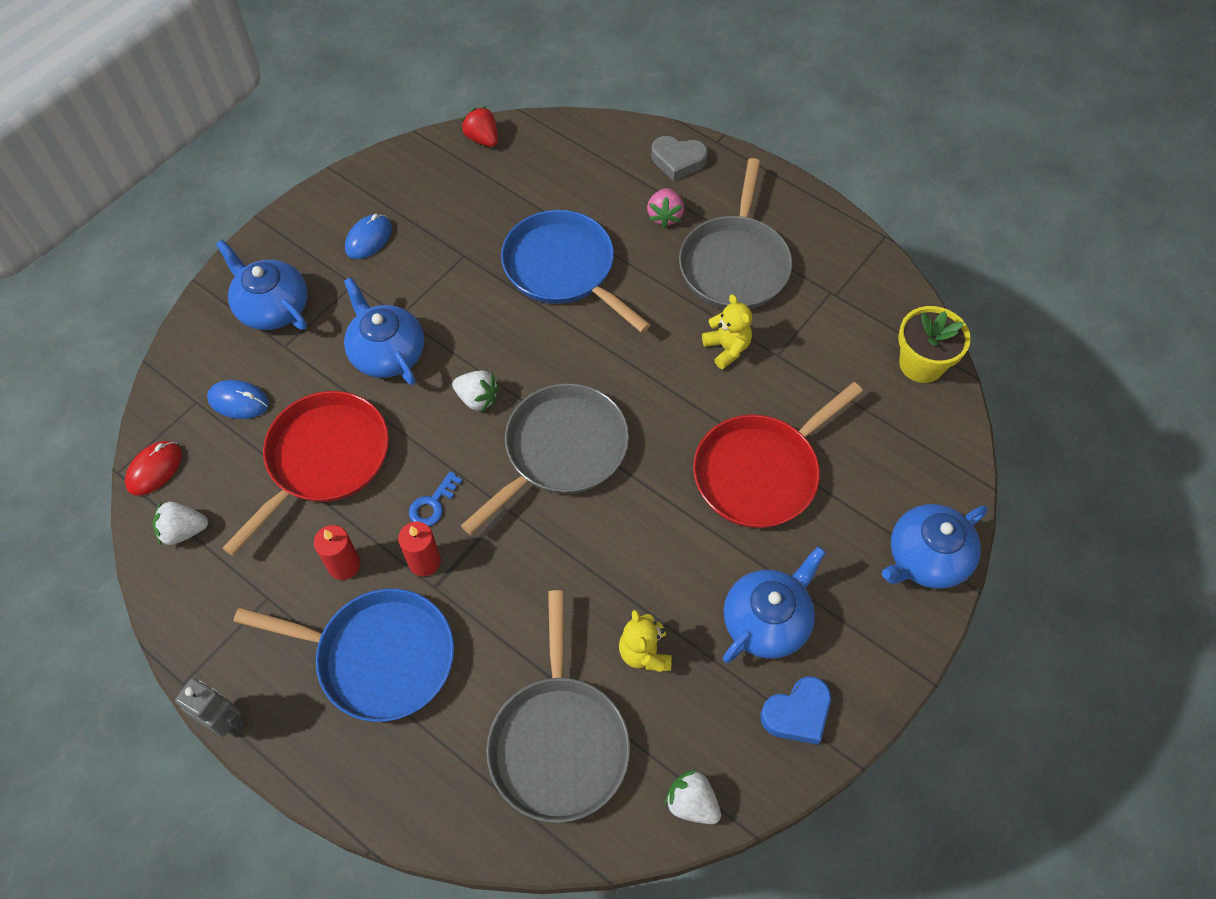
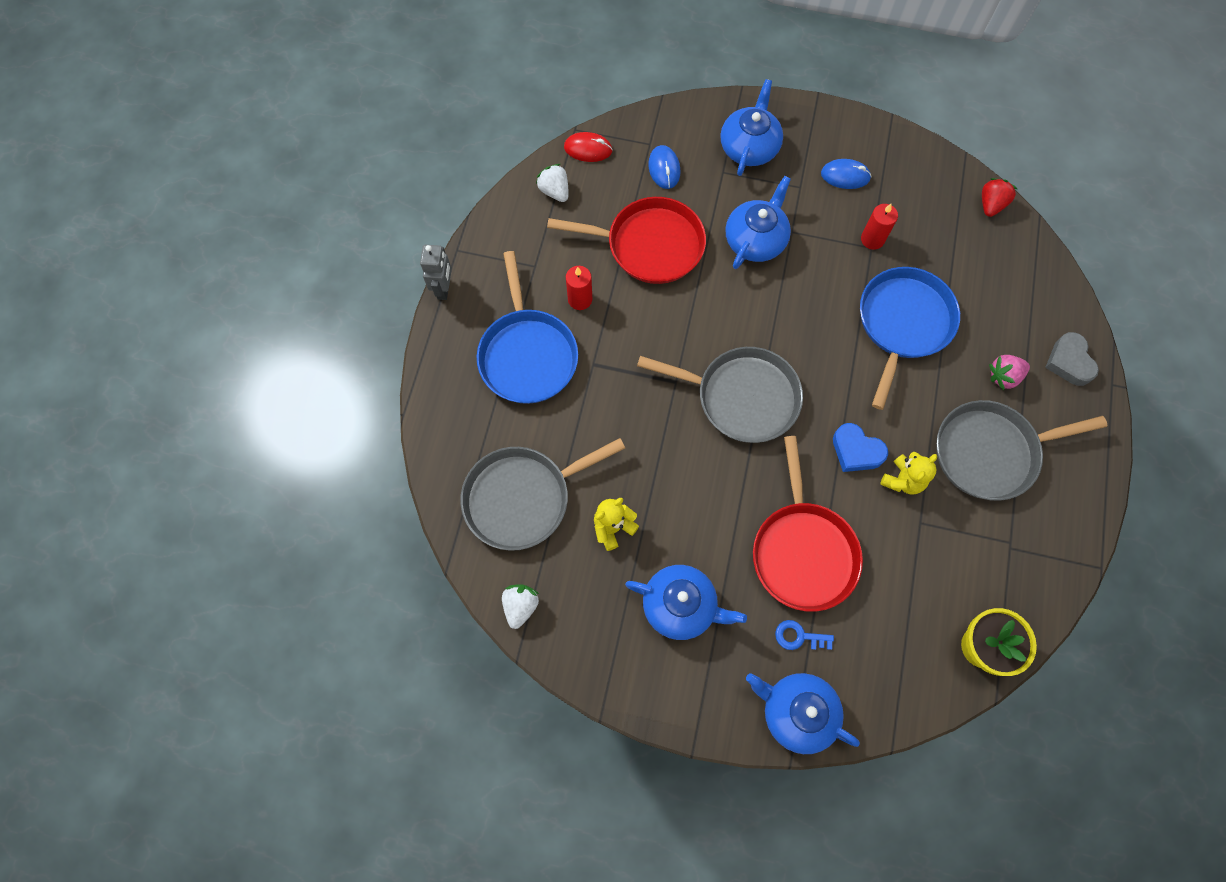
camera: 65 degrees right, 10 degrees up
(424, 561) = (608, 348): red candle -> red candle (872, 239)
(432, 504) = (653, 331): blue key -> blue key (799, 636)
(477, 398) = (752, 319): white strawberry -> none
(760, 472) = (803, 552): red pan -> red pan turned 120 degrees counterclockwise
(797, 713) = (619, 656): blue heart -> blue heart (856, 451)

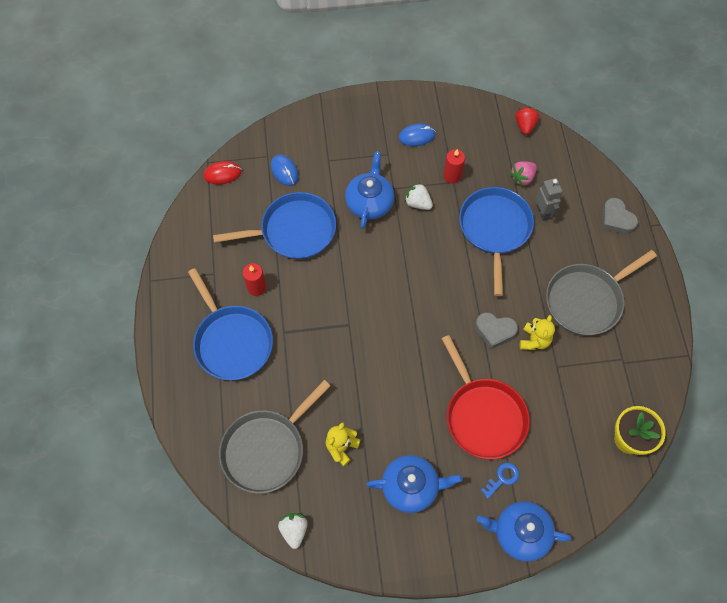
camera: 20 degrees left, 5 degrees down
(444, 289) = (150, 313): grey robot -> grey robot (543, 212)
(555, 191) = (209, 213): white strawberry -> white strawberry (418, 203)
(650, 245) = (294, 230): red pan -> blue pan
(742, 397) = (400, 320): grey pan -> none
(749, 147) = (341, 136): blue teapot -> none
(799, 636) = (502, 478): blue key -> blue key turned 150 degrees clockwise
(856, 451) = (495, 331): blue heart -> grey heart
(1004, 376) = (576, 244): pink strawberry -> pink strawberry (522, 178)

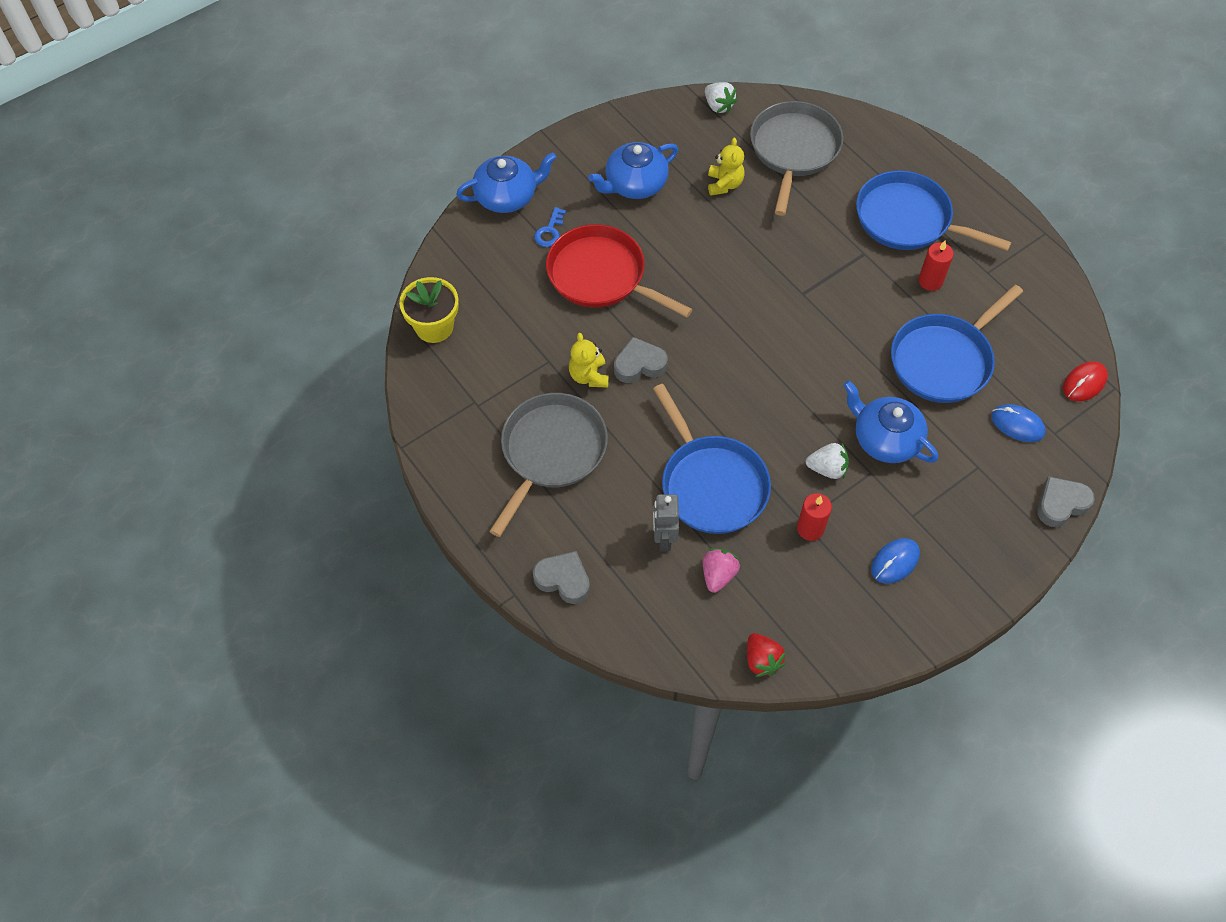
camera: 150 degrees right, 5 degrees down
(299, 119) = (1061, 504): none -> grey heart
(369, 202) = (885, 439): blue teapot -> blue teapot turned 150 degrees clockwise
(543, 212) = (664, 539): grey robot -> grey robot turned 45 degrees clockwise

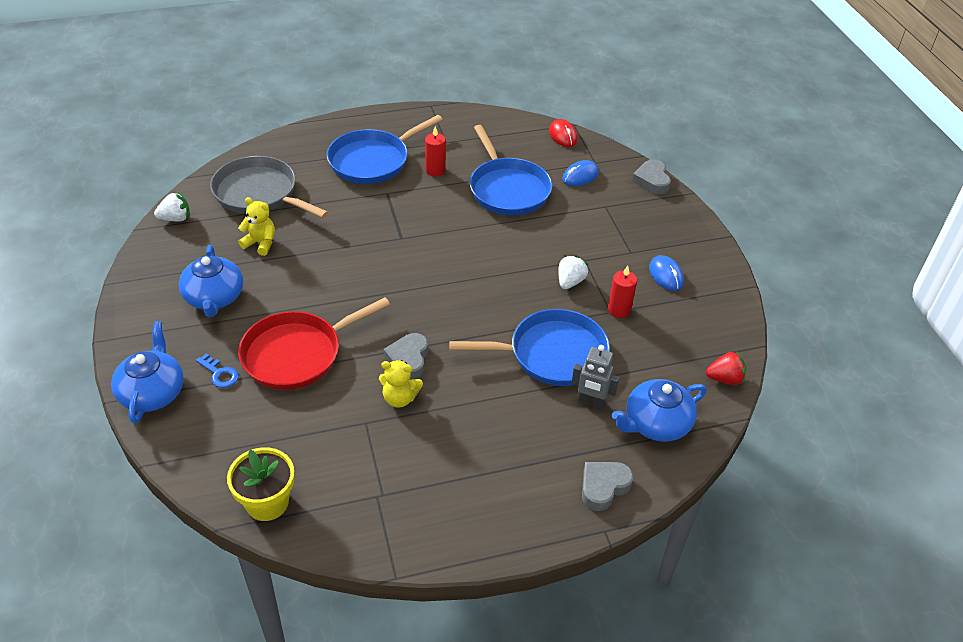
camera: 70 degrees left, 15 degrees down
(551, 451) = (465, 452): grey pan -> none
(718, 575) = (639, 379): pink strawberry -> none
(885, 439) = (559, 242): blue teapot -> blue teapot (656, 424)

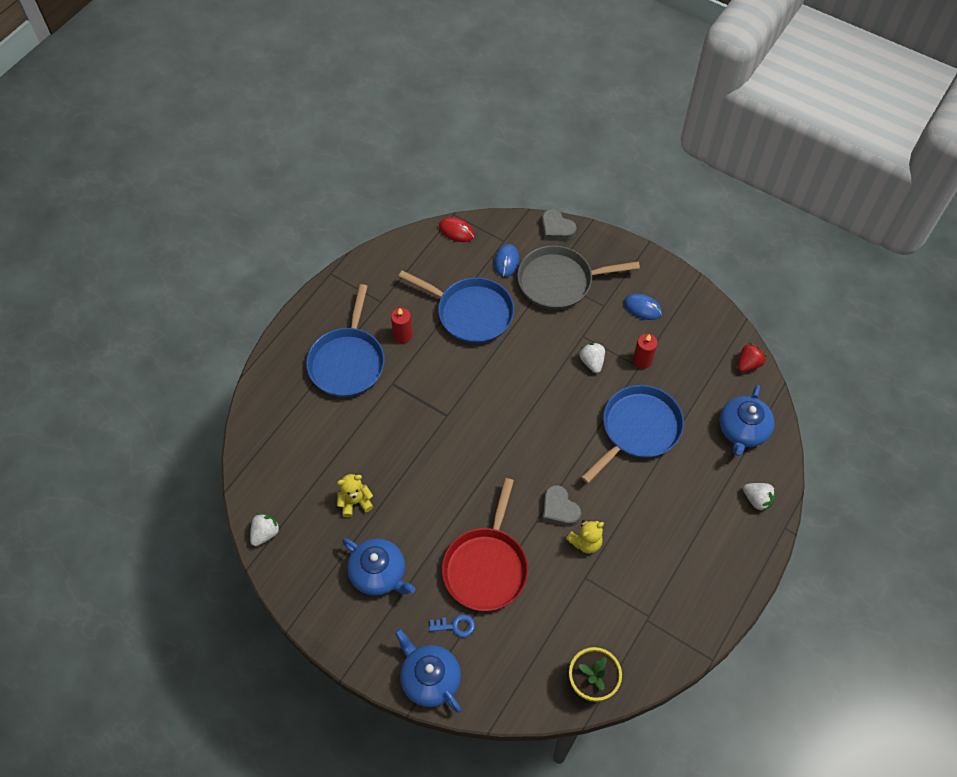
camera: 40 degrees left, 15 degrees up
(259, 193) = (299, 460): grey pan -> grey pan (559, 281)
(591, 402) = (694, 446): grey robot -> none
(603, 487) = (757, 500): grey heart -> white strawberry

